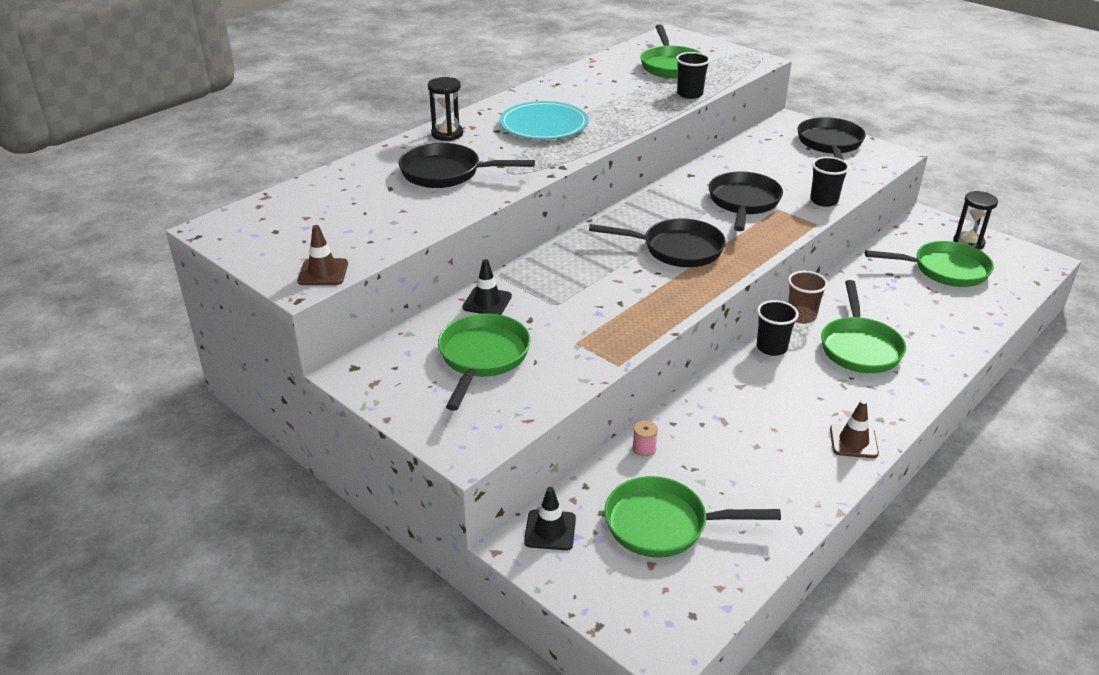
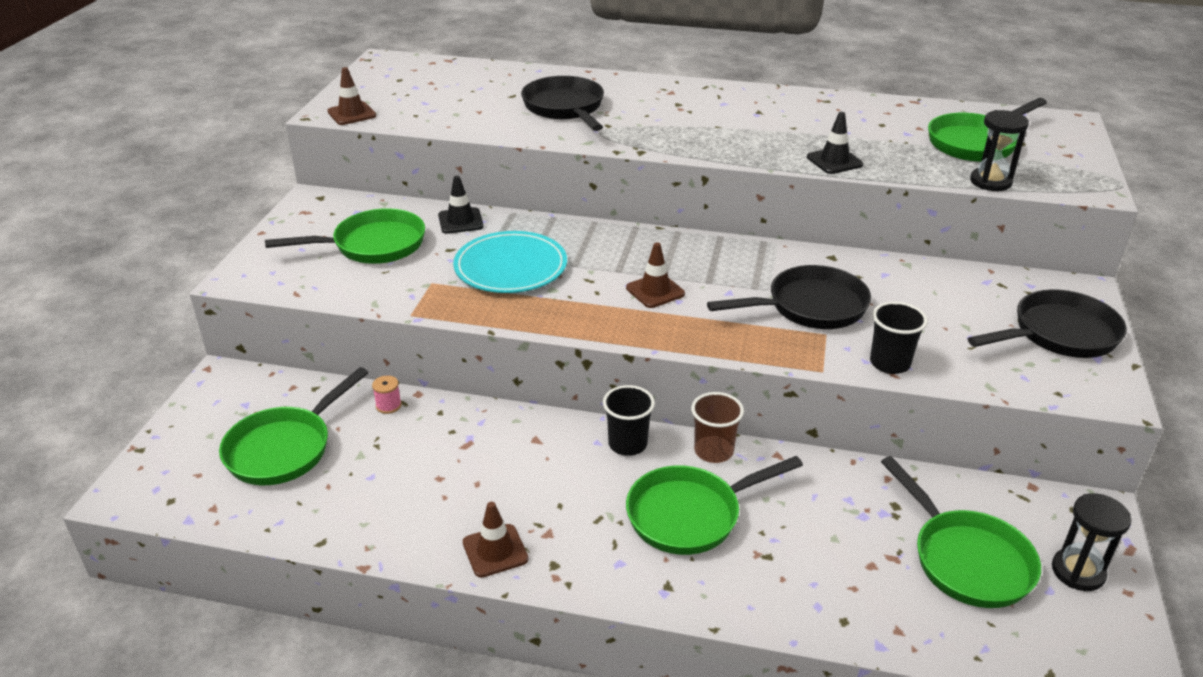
camera: 60 degrees right, 0 degrees up
(447, 134) = (641, 87): black hourglass -> black hourglass (990, 182)
(544, 125) = (720, 120): turquoise plate -> turquoise plate (510, 267)
(550, 530) = (246, 387): black traffic cone -> black traffic cone (834, 161)
(663, 524) = (284, 448): green pan -> green pan turned 120 degrees counterclockwise
(677, 249) = (655, 291): black pan -> brown traffic cone
(690, 94) = (914, 171): black cup -> none

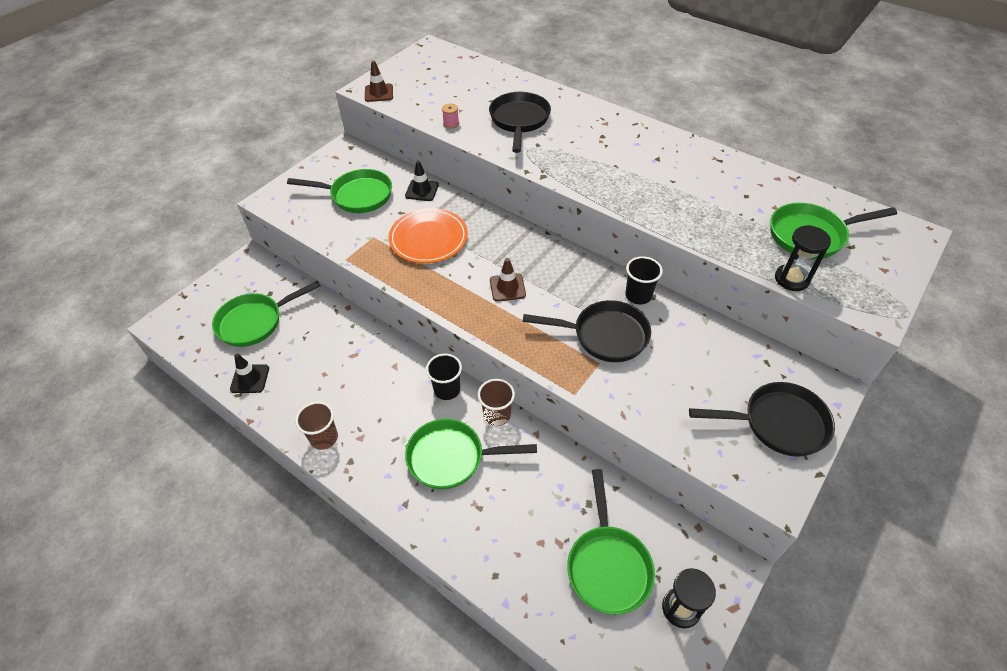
camera: 25 degrees right, 15 degrees up
(388, 405) = (326, 310): pink spool -> pink spool (451, 124)
(495, 551) = (324, 438): brown traffic cone -> brown cup
(510, 267) = (428, 238): turquoise plate -> orange plate
(834, 161) = (679, 223): black traffic cone -> black traffic cone (250, 379)
(890, 363) = (627, 404): black cup -> black cup (638, 295)

